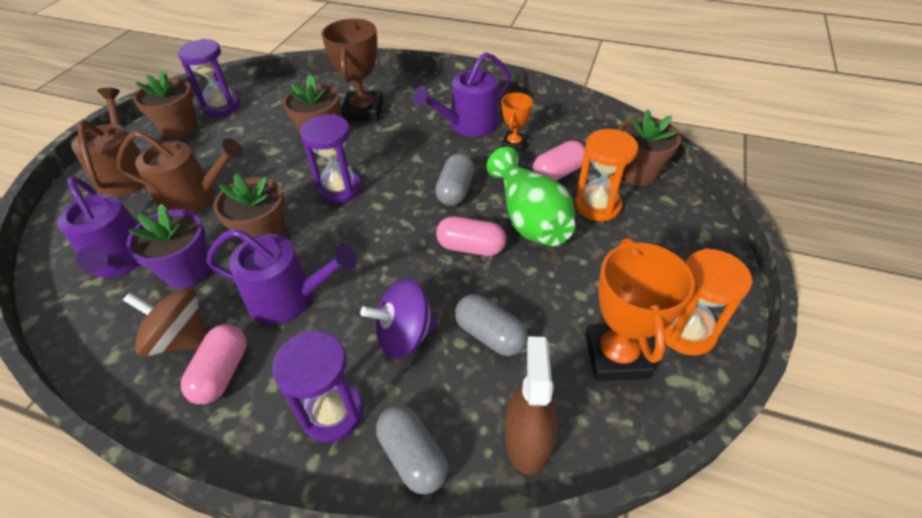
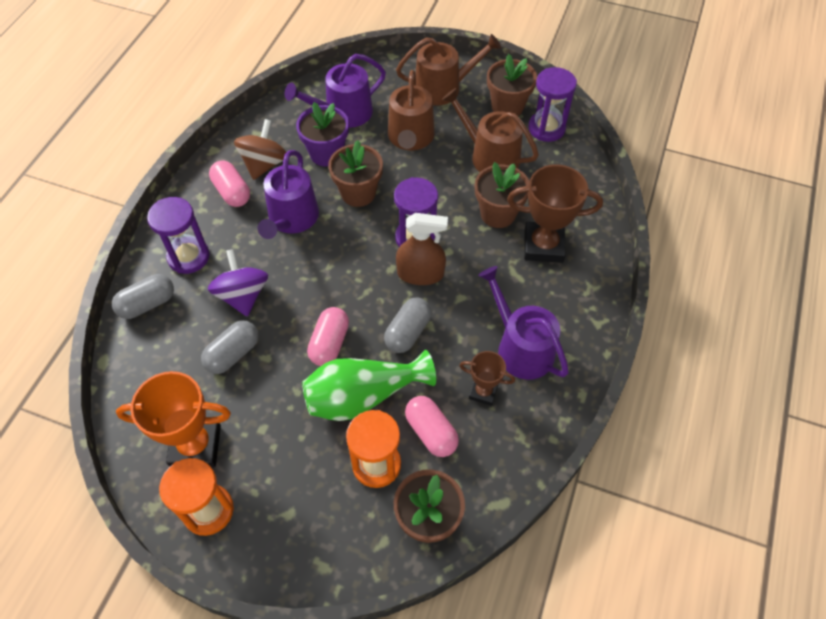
camera: 90 degrees right, 10 degrees up
(222, 373) = (232, 192): pink capsule -> pink capsule turned 45 degrees clockwise
(244, 141) = (489, 156): none -> brown watering can
(455, 190) = (408, 332): grey capsule -> grey capsule turned 75 degrees counterclockwise
(514, 144) = (483, 392): orange trophy -> brown trophy
(528, 440) = (142, 373): brown spray bottle -> brown spray bottle (420, 273)

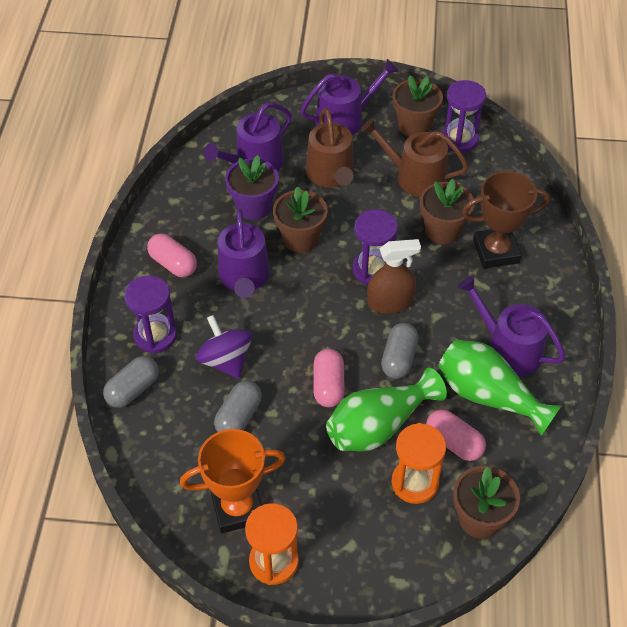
camera: 15 degrees left, 5 degrees down
(264, 164) = (194, 230): brown spinning top -> none
(443, 88) = (345, 119): brown watering can -> purple watering can
(483, 392) = (488, 396): brown trophy -> green vase

